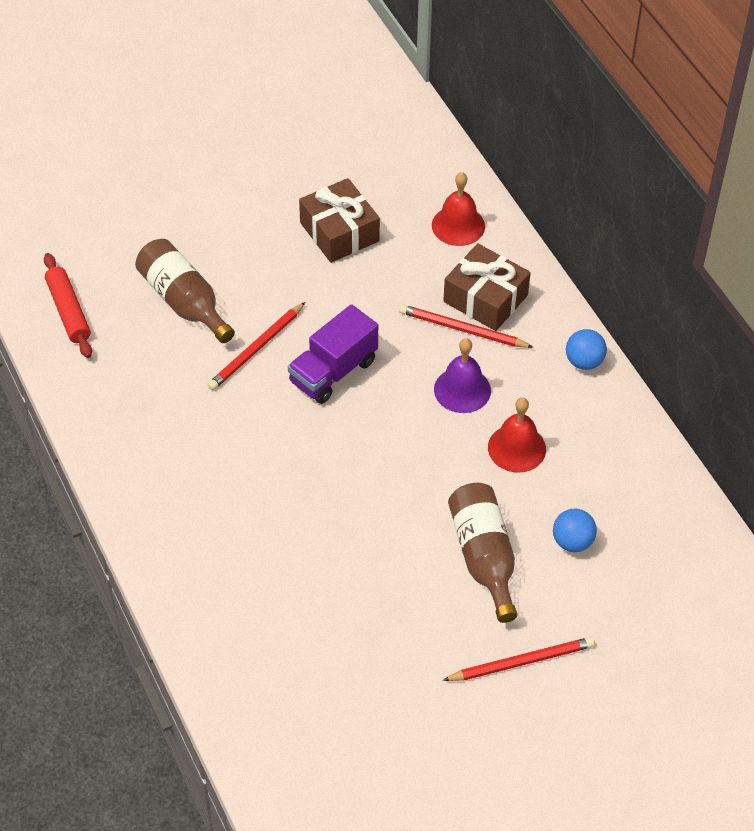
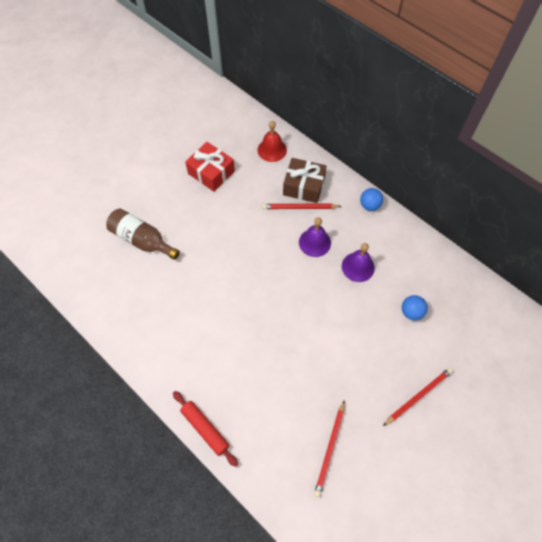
camera: 20 degrees left, 10 degrees up
(68, 311) = (78, 267): red rolling pin -> red rolling pin (205, 429)
(256, 349) = (194, 255): red pencil -> red pencil (330, 449)
(333, 371) = (241, 255): purple truck -> none
(339, 232) = (211, 172): brown gift -> red gift
(483, 557) = (369, 338): brown bottle -> none
(516, 448) = (358, 267): red bell -> purple bell

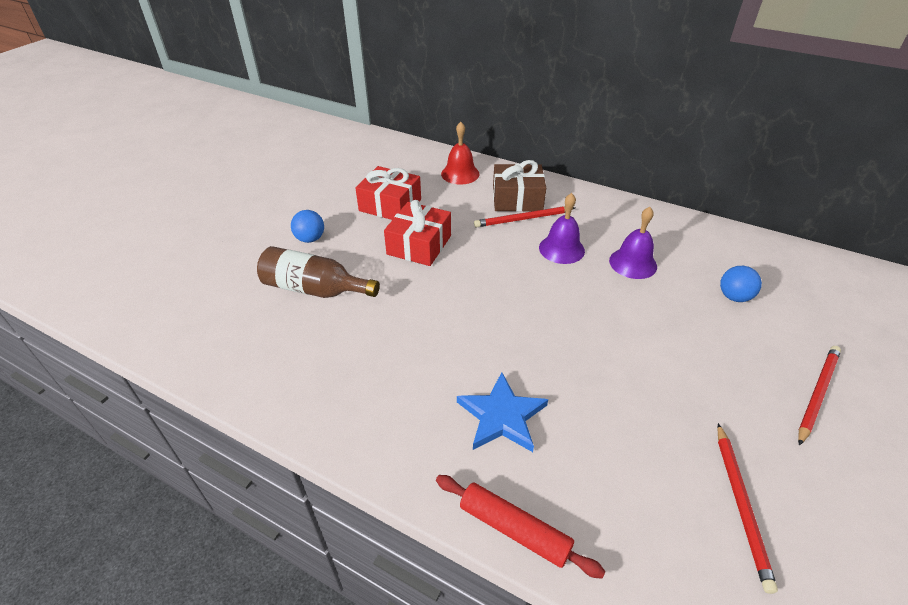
camera: 15 degrees left, 20 degrees down
(219, 216) = (419, 245): none -> red gift
(224, 361) = (502, 416): none -> blue star
(369, 205) = (609, 203): blue ball -> blue ball (310, 239)

